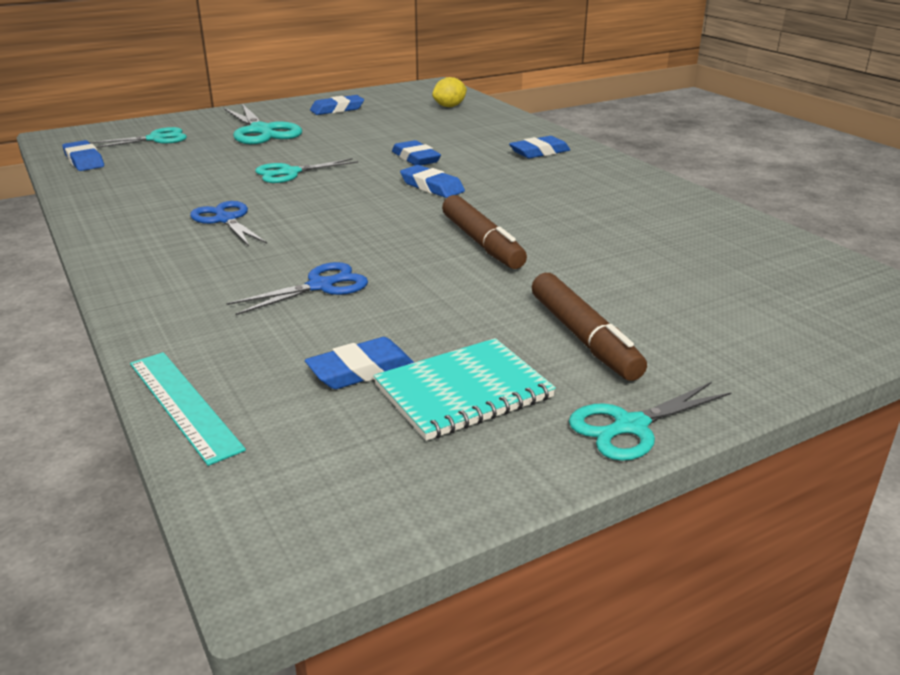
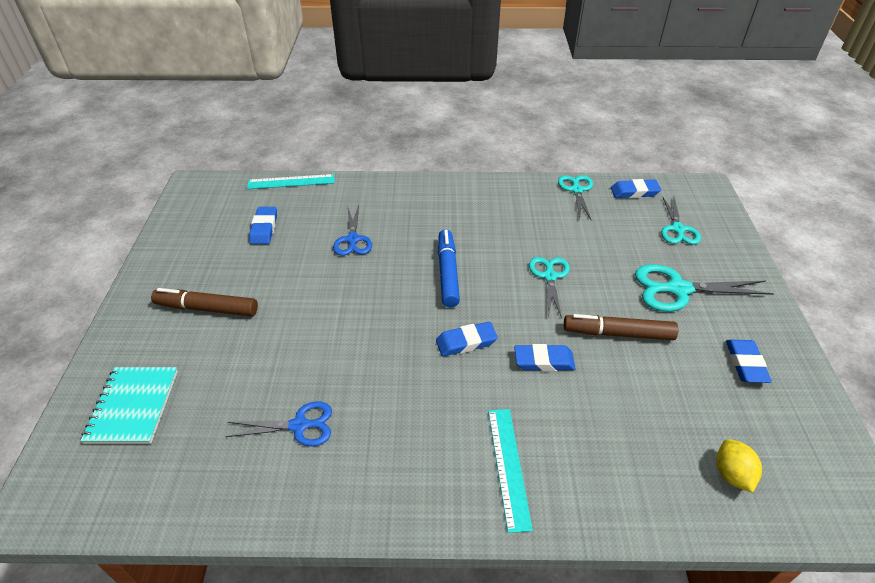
camera: 120 degrees right, 15 degrees up
(226, 220) = (475, 228): blue scissors -> blue scissors (299, 425)
(333, 215) = (447, 273): none -> blue marker
(463, 392) = (216, 250): turquoise notebook -> turquoise notebook (133, 406)
(482, 243) = (346, 323): brown marker -> brown marker (618, 333)
(539, 152) = (508, 466): blue eraser -> turquoise ruler
(631, 426) = (139, 285): turquoise scissors -> turquoise scissors (576, 190)

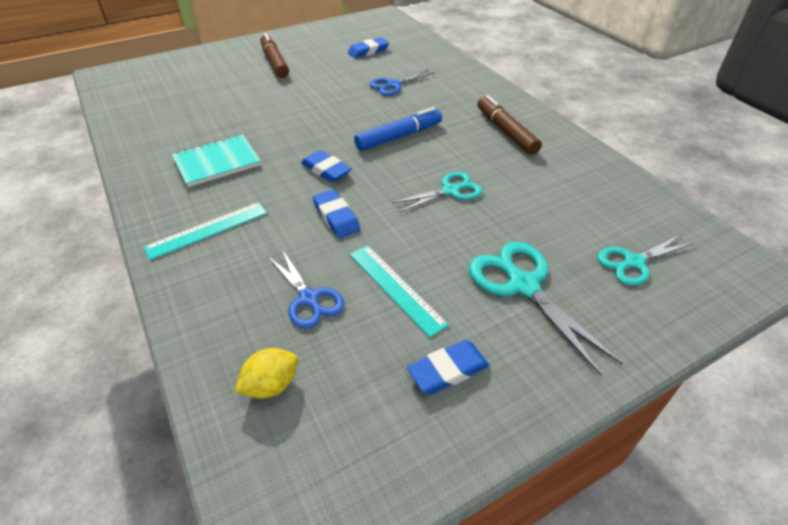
camera: 60 degrees right, 0 degrees up
(133, 406) = (181, 72): turquoise notebook -> turquoise notebook (217, 162)
(291, 182) = (429, 41): turquoise ruler -> turquoise ruler (396, 288)
(299, 425) = (197, 128): blue scissors -> blue scissors (308, 298)
(576, 190) = (605, 172): turquoise scissors -> none
(618, 333) = (410, 255): brown marker -> brown marker (506, 131)
(634, 192) = (659, 212): blue eraser -> none

